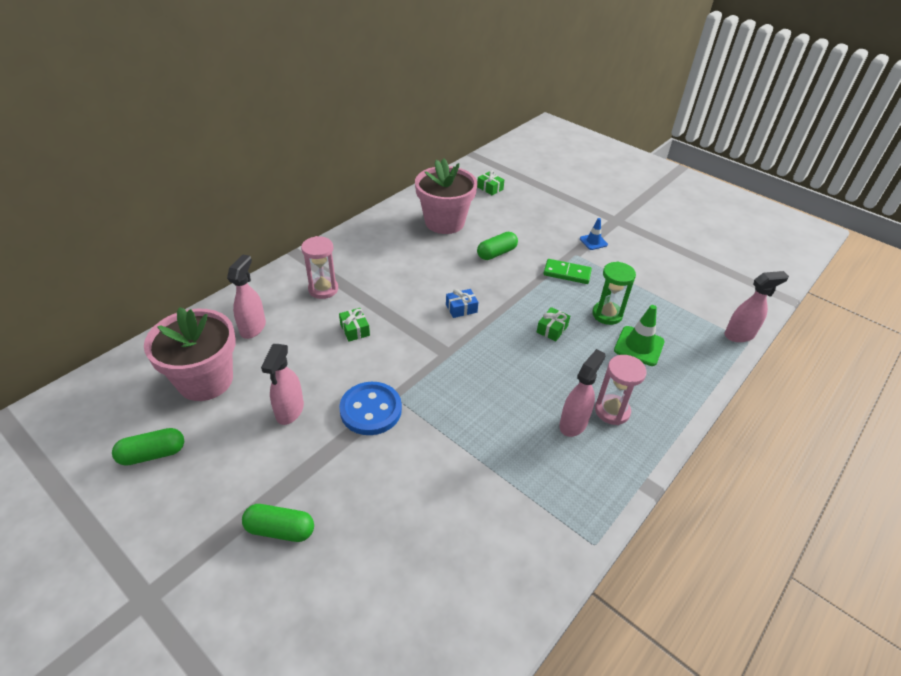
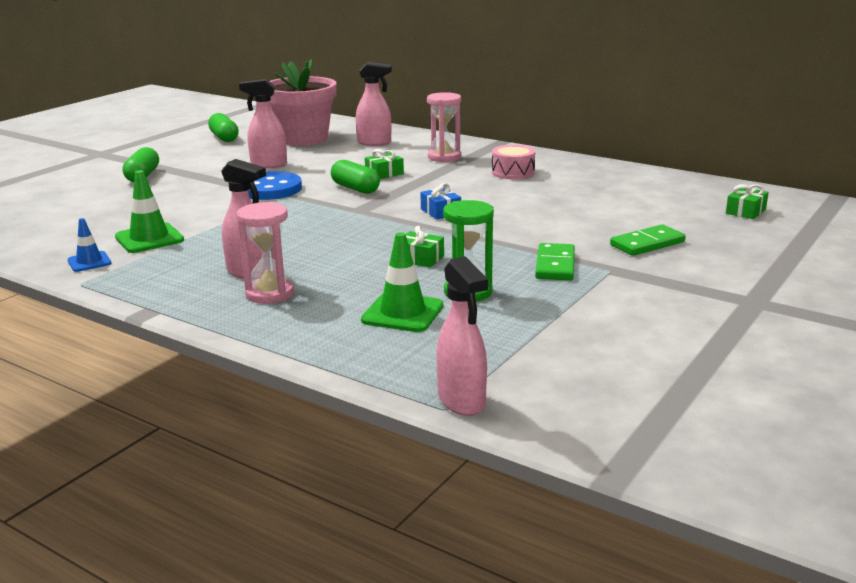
camera: 85 degrees right, 20 degrees down
(381, 260) = (513, 172): none -> pink drum
(444, 222) = (622, 193): pink flower pot -> none
(490, 501) = (149, 238): none -> green traffic cone
(496, 253) = (572, 223): green capsule -> green capsule (355, 188)
(536, 233) = (647, 244): none -> green domino
(593, 242) = (661, 283): blue traffic cone -> blue traffic cone (89, 262)

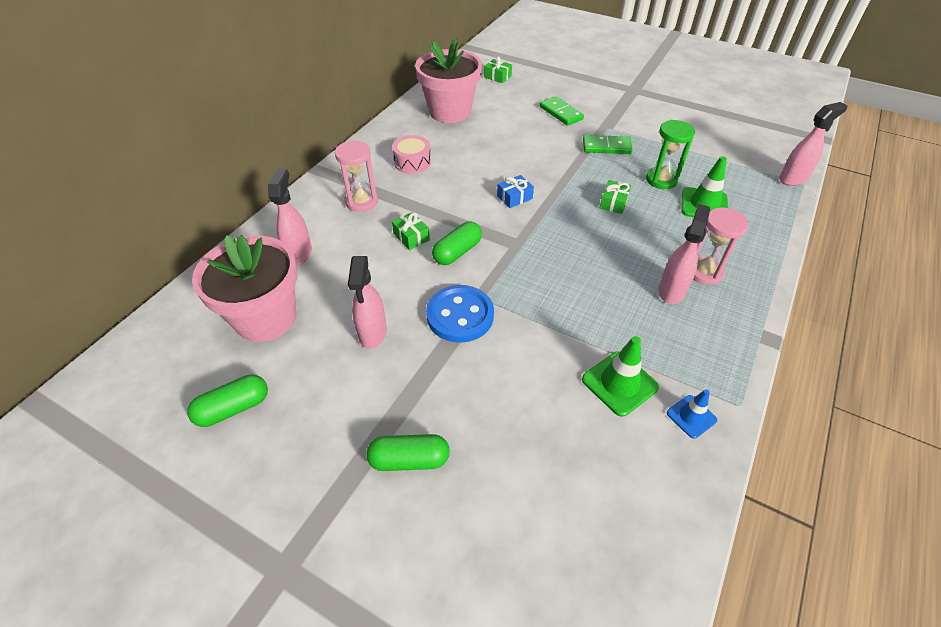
camera: 95 degrees left, 25 degrees up
(631, 187) = (450, 111): none -> pink flower pot

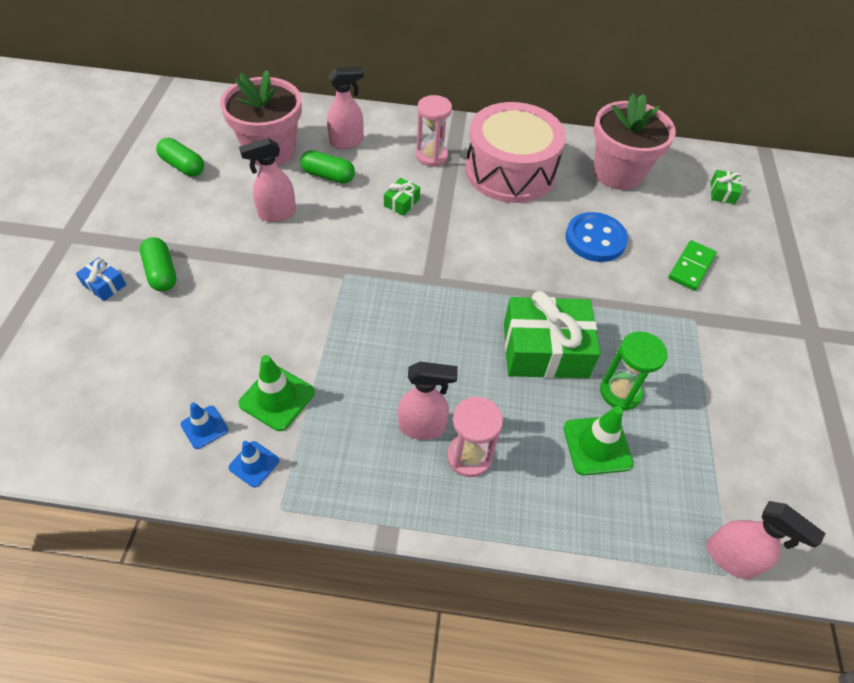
camera: 65 degrees right, 5 degrees up
(412, 162) = (510, 171): pink drum -> pink drum, size x2.29
(457, 252) = (397, 239): green capsule -> green capsule (328, 176)
(460, 315) = (317, 262): blue button -> blue button (595, 239)
(514, 197) = (502, 261): blue gift -> blue gift (104, 285)
(606, 147) = (651, 325): green domino -> none
(613, 203) = (545, 350): green gift -> green gift, size x2.30
(641, 451) = (204, 427): none -> blue traffic cone

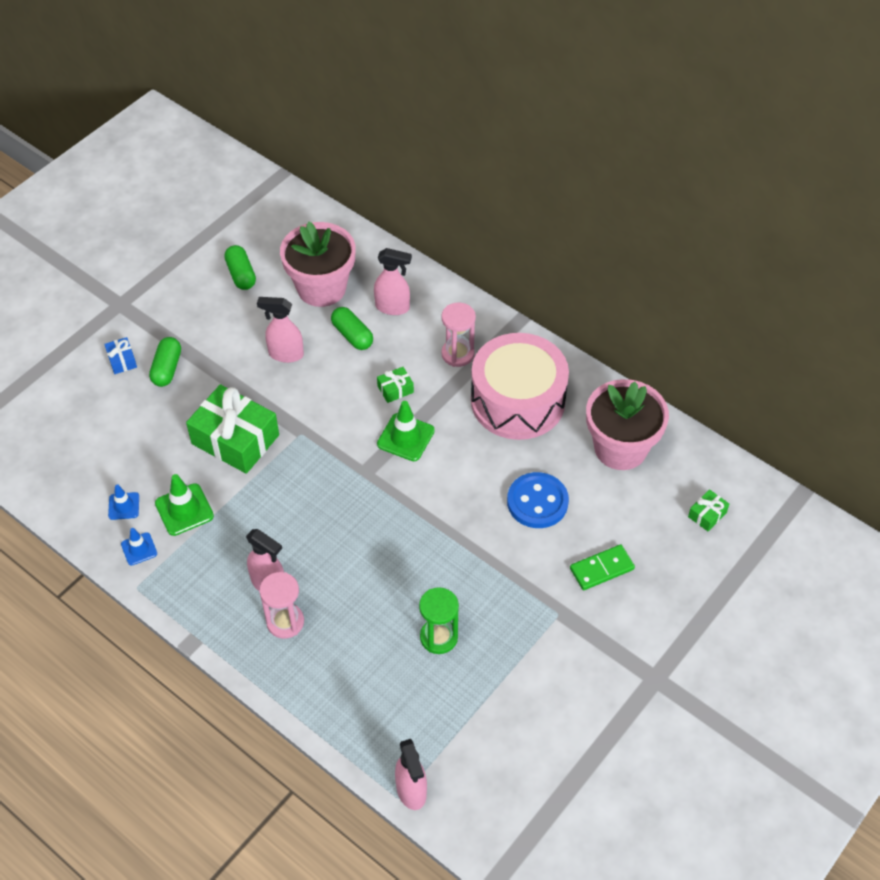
camera: 35 degrees right, 0 degrees up
(545, 350) = (408, 574): green gift -> green gift (235, 439)
(597, 445) = (385, 665): green traffic cone -> green traffic cone (405, 437)

